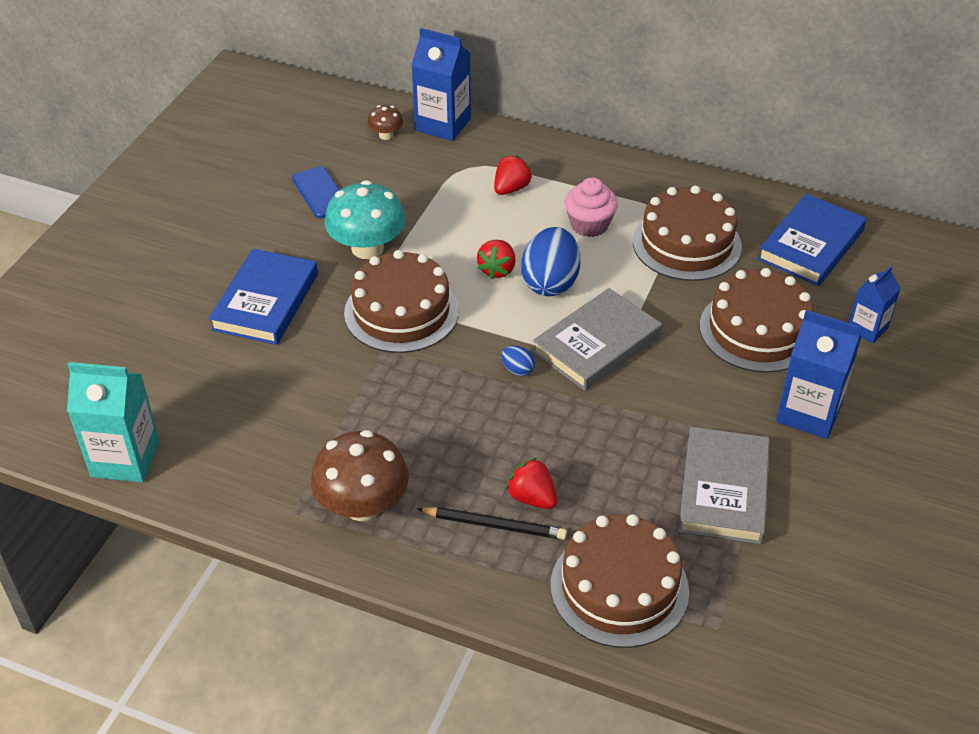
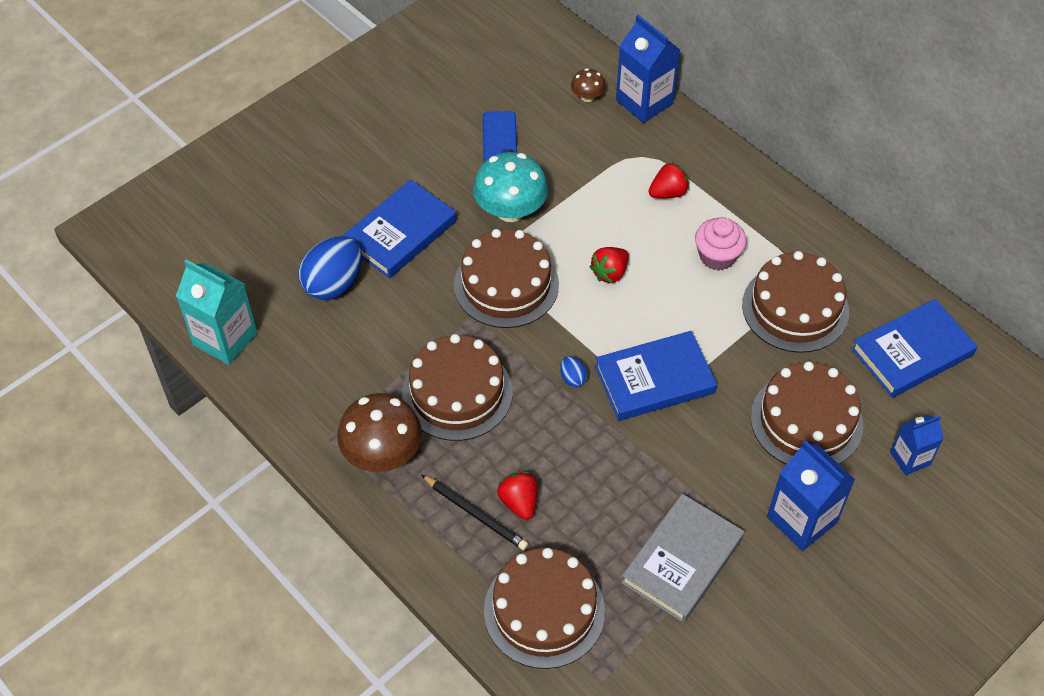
camera: 25 degrees right, 10 degrees up
(408, 422) = (457, 393): none -> brown cake
(550, 283) = (648, 303): blue egg -> blue egg (334, 284)
(597, 344) = (654, 380): grey book -> blue book

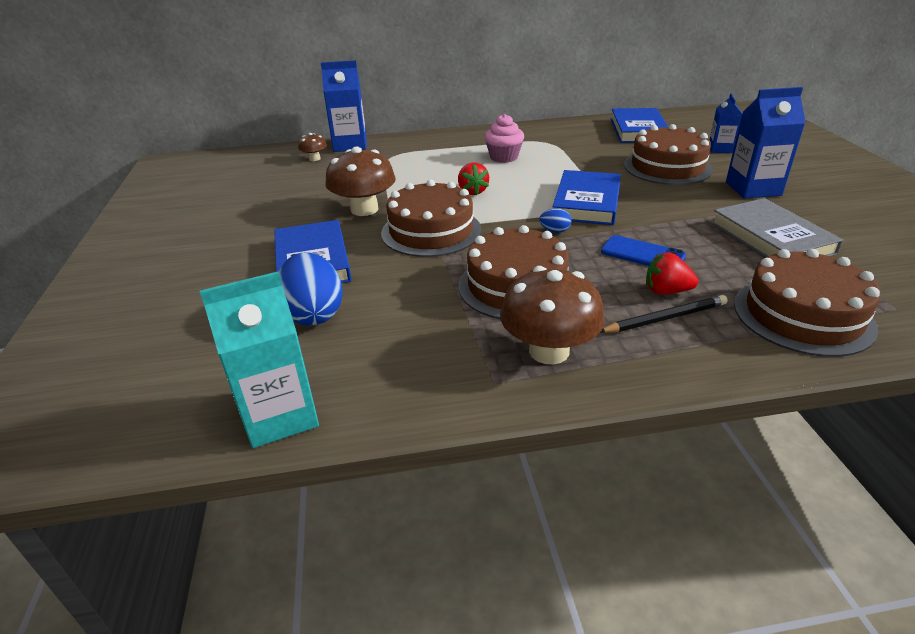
camera: 55 degrees left, 20 degrees down
(499, 138) = (295, 195): blue phone -> blue phone (642, 254)
(510, 210) = (364, 209): turquoise mushroom -> brown mushroom
(668, 193) = (432, 157): red strawberry -> none
(795, 308) = (572, 148): brown cake -> none

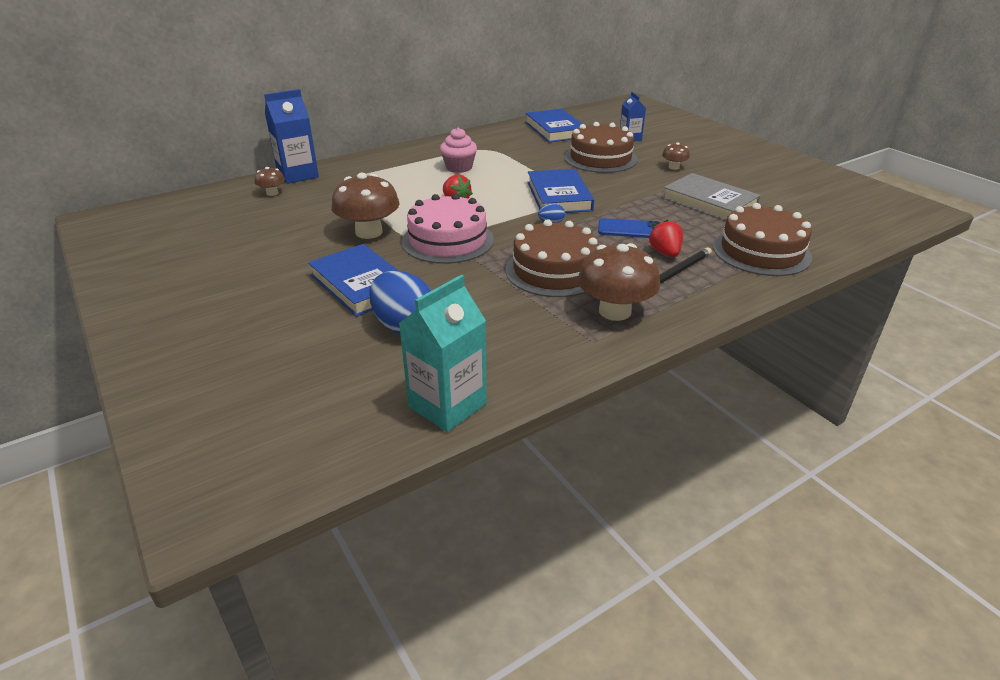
camera: 25 degrees left, 0 degrees up
(431, 231) = (447, 240): brown cake -> pink cake
(666, 291) = (665, 253): red strawberry -> red strawberry turned 90 degrees clockwise
(753, 189) = (674, 167): blue carton -> brown mushroom

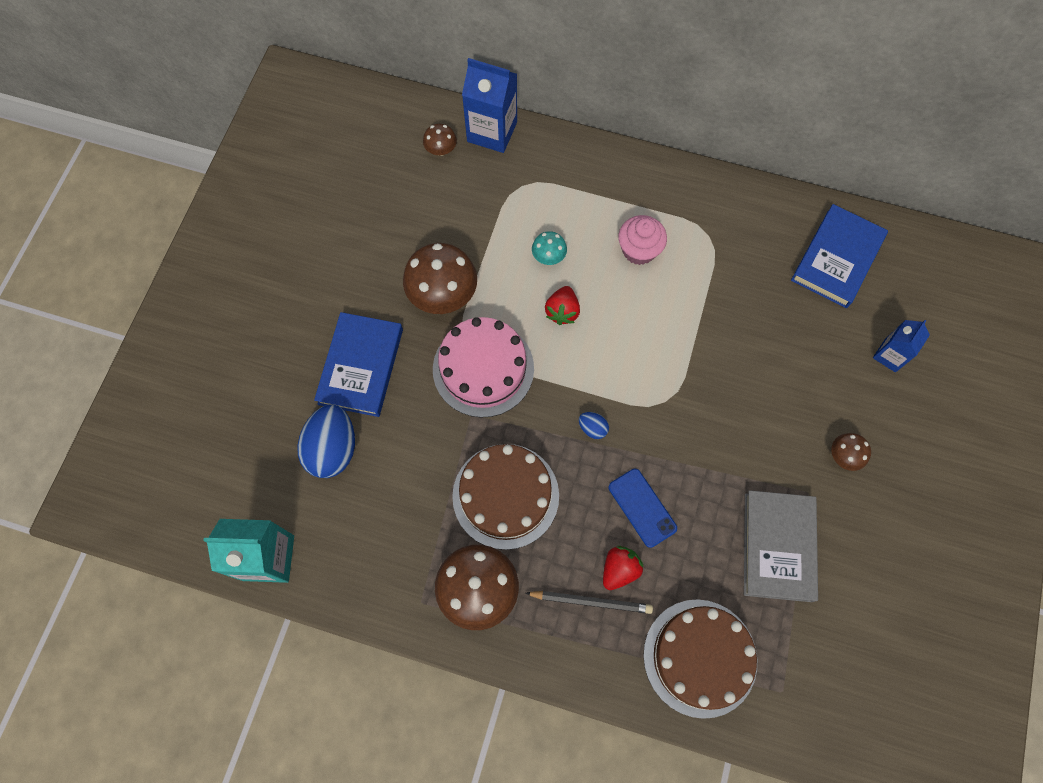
camera: 50 degrees right, 35 degrees up
(412, 191) = (548, 256): none -> turquoise mushroom
(559, 196) = (658, 393): blue book -> none
(600, 158) = (796, 365): brown cake -> none

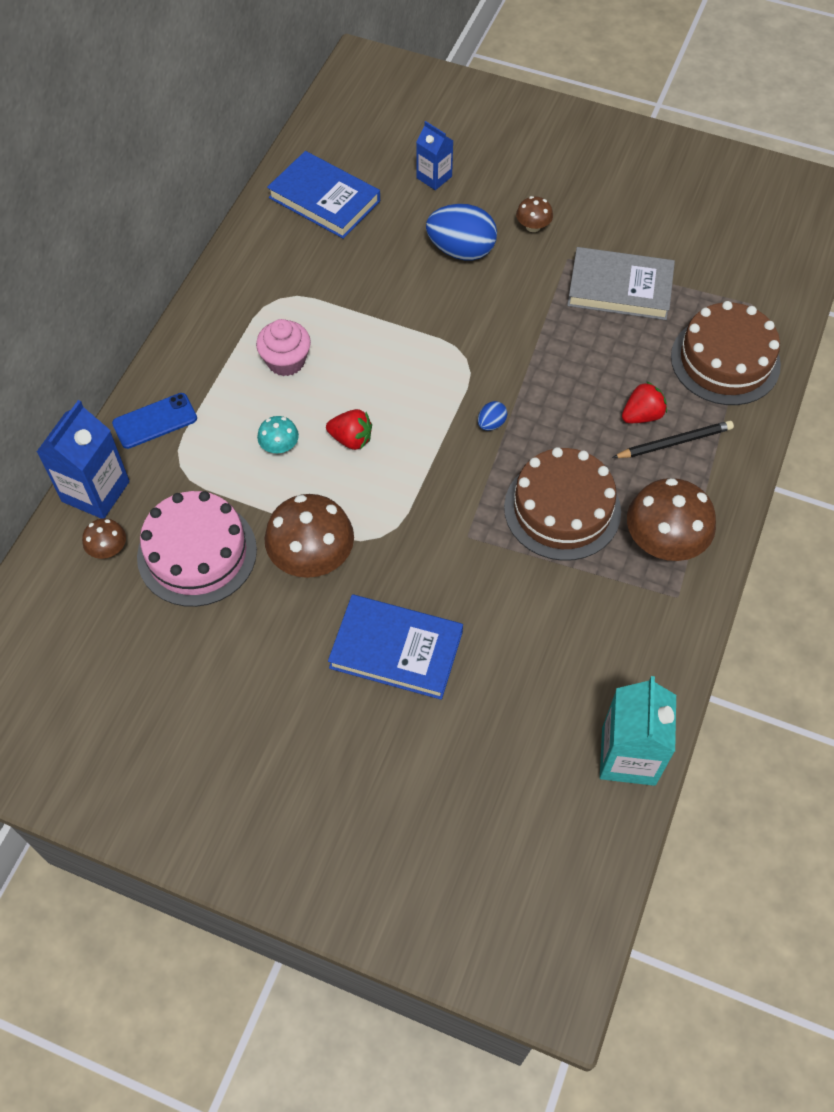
camera: 85 degrees left, 10 degrees down
(333, 449) = (499, 683): blue egg -> blue egg (461, 250)
(483, 368) = (412, 521): pink cake -> pink cake (197, 553)
(591, 602) = (674, 442): black pencil -> black pencil turned 60 degrees clockwise
(619, 569) = (642, 415): red strawberry -> red strawberry turned 105 degrees clockwise
(642, 507) = (579, 390): blue phone -> blue phone (155, 421)

